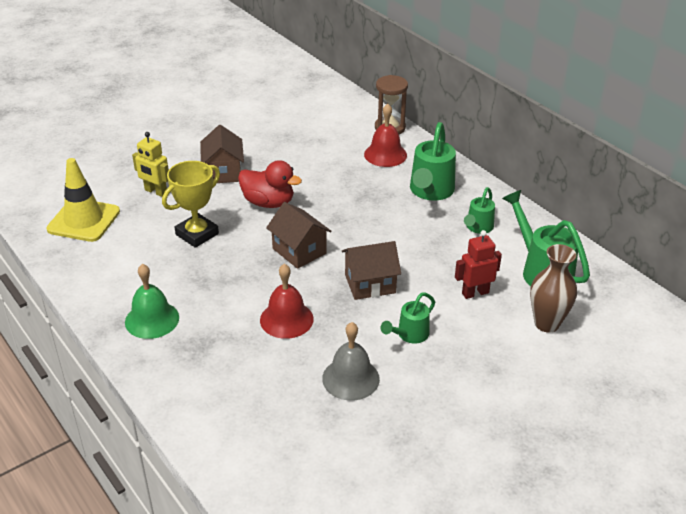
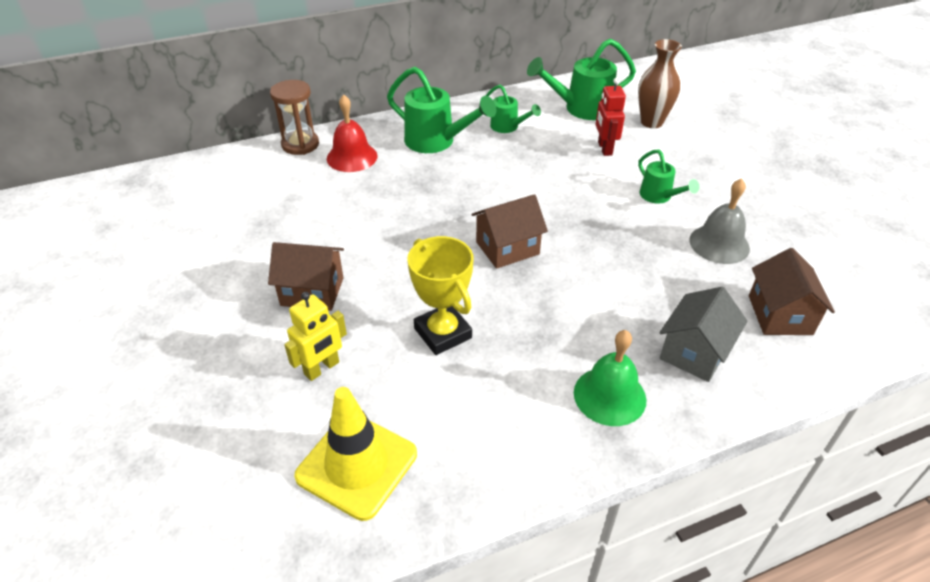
camera: 75 degrees left, 5 degrees up
(204, 363) = (694, 352): none -> grey house
(268, 203) = (402, 259): red duck -> none
(286, 319) = (625, 275): red bell -> none
(370, 284) = (578, 207): brown house -> brown house (780, 315)

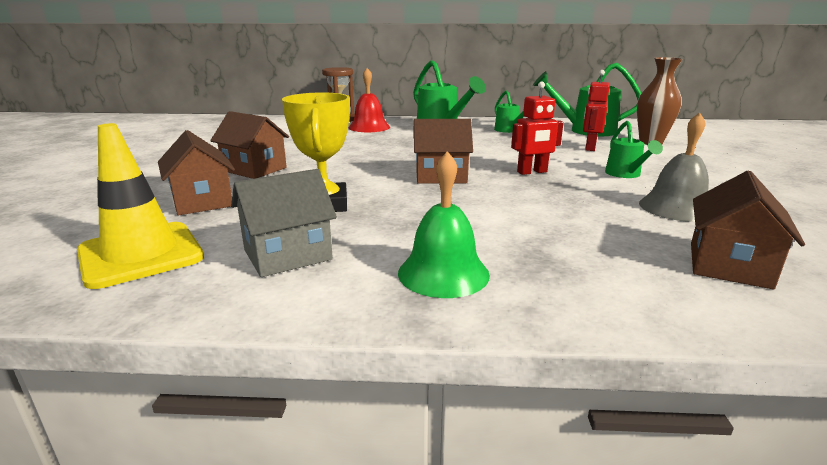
camera: 25 degrees right, 20 degrees down
(322, 368) = (202, 201): yellow robot -> brown house
(581, 215) = (532, 172): none -> red robot
(694, 352) = (582, 267): grey house -> grey house (287, 255)

